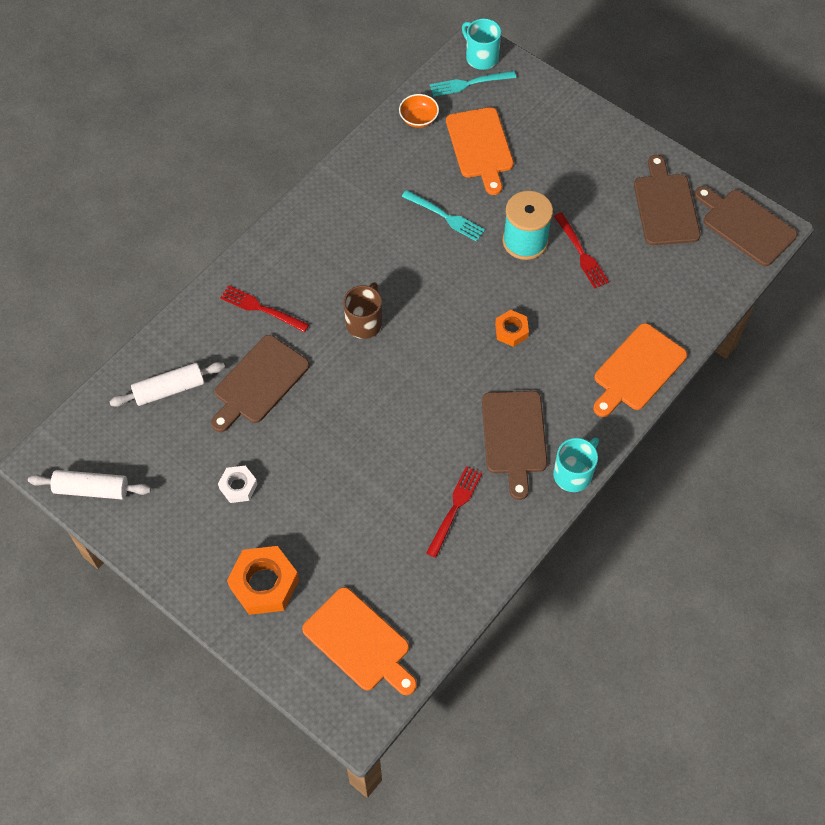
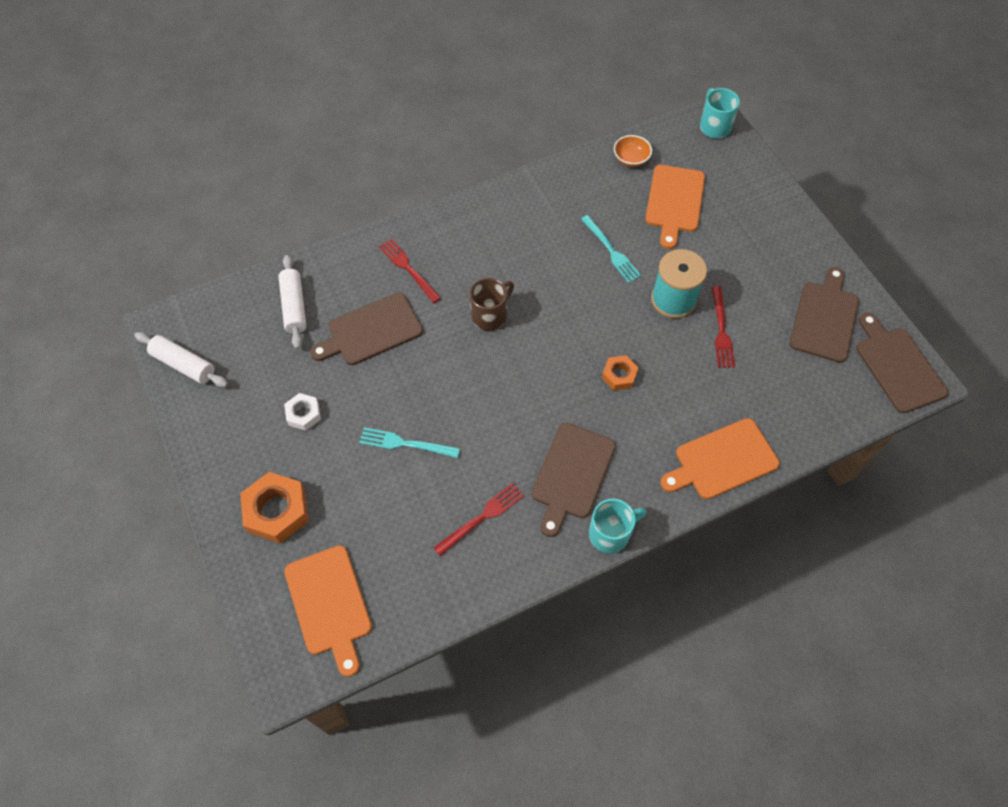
camera: 25 degrees right, 0 degrees up
(169, 389) = (294, 306): white rolling pin -> white rolling pin turned 75 degrees clockwise
(469, 84) = (691, 145): turquoise fork -> turquoise fork (405, 443)

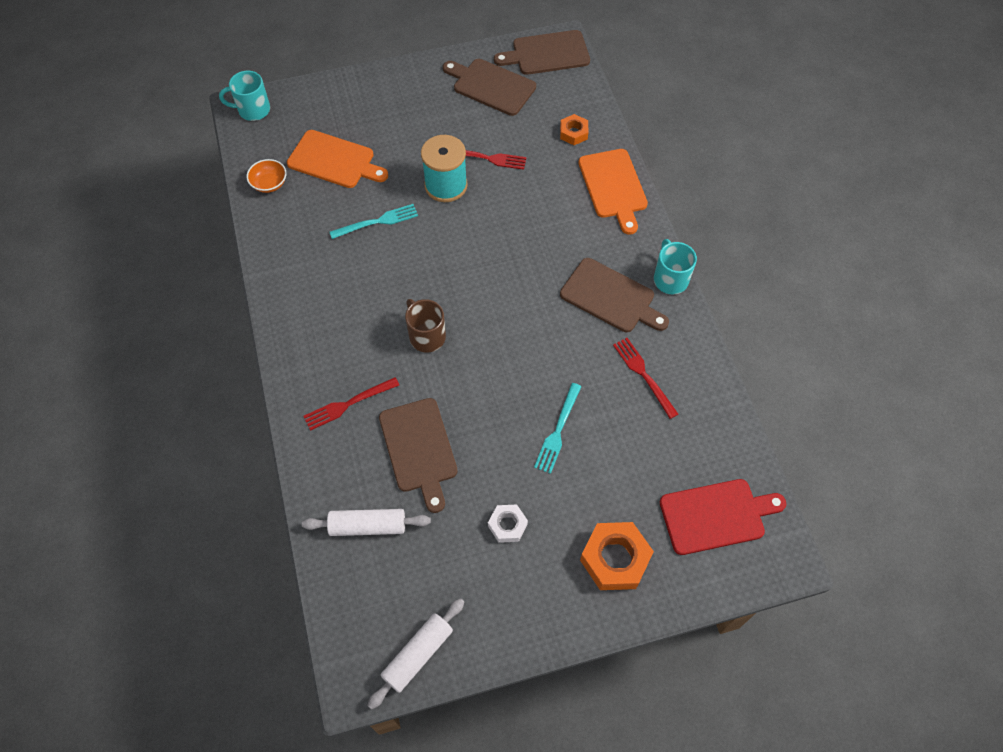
camera: 80 degrees left, 0 degrees up
(329, 604) = (716, 516): orange cutting board -> red cutting board
(619, 375) = (517, 242): orange nut -> orange nut (573, 133)

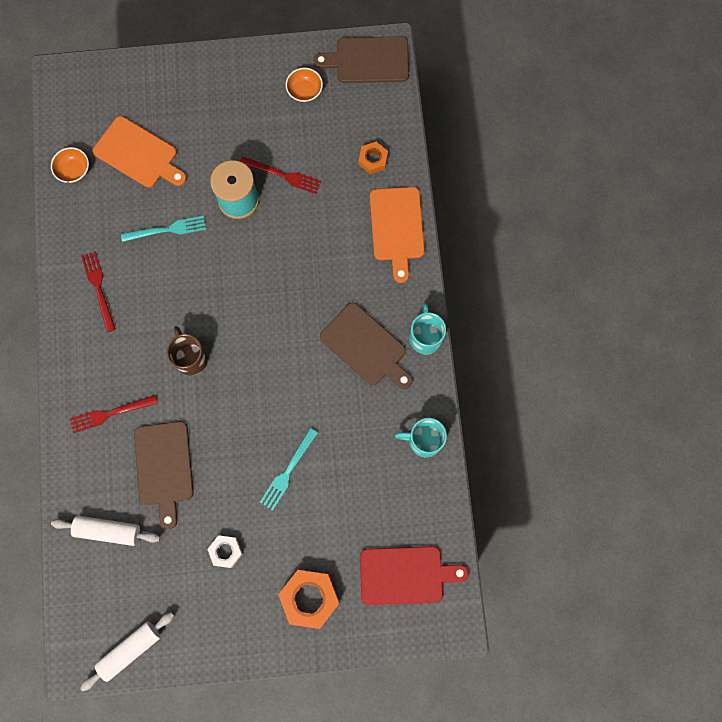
camera: 10 degrees right, 15 degrees up
(253, 110) = (70, 82): turquoise mug -> turquoise mug (424, 440)
(491, 86) = (305, 91): brown cutting board -> orange bowl
(643, 375) = (376, 430): red fork -> red fork (98, 288)

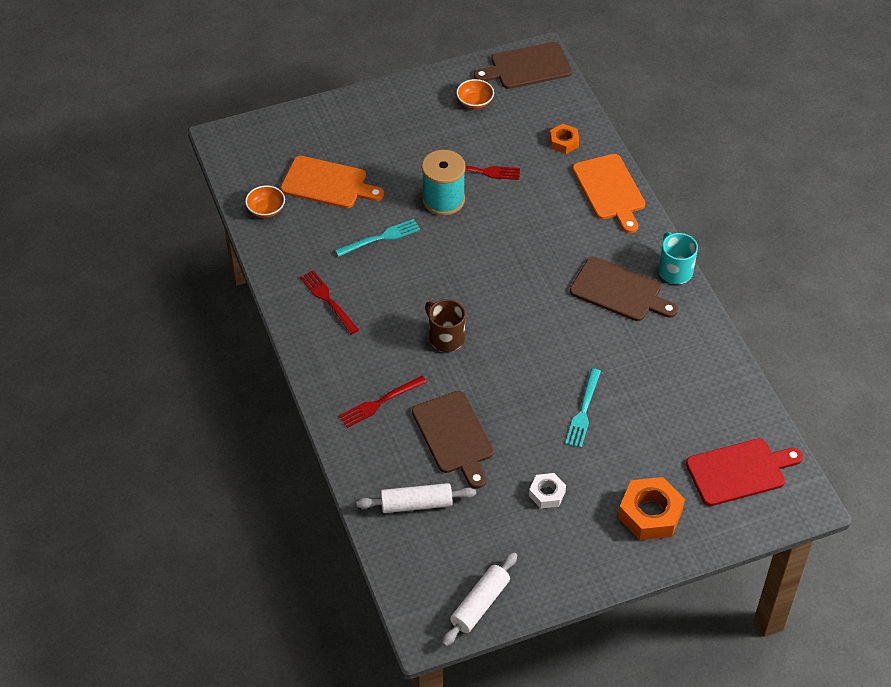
camera: 15 degrees left, 25 degrees down
(424, 440) = (709, 355): turquoise mug -> none

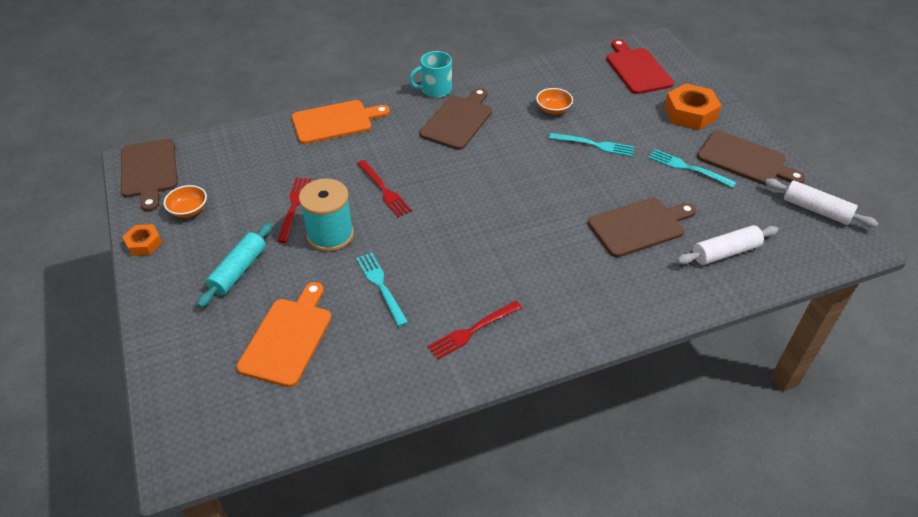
camera: 90 degrees left, 5 degrees down
(266, 209) = (322, 401): orange bowl -> orange bowl (553, 109)
(380, 403) = (610, 282): red fork -> red fork (384, 190)
(401, 145) = (239, 271): none -> turquoise rolling pin
(416, 504) = (725, 252): white rolling pin -> white rolling pin turned 75 degrees clockwise
(445, 338) = (519, 232): brown mug -> none
(547, 493) = (687, 168): white nut -> turquoise fork
(564, 142) = (266, 148): orange nut -> orange nut (144, 243)
(564, 553) = (745, 159): none -> brown cutting board

